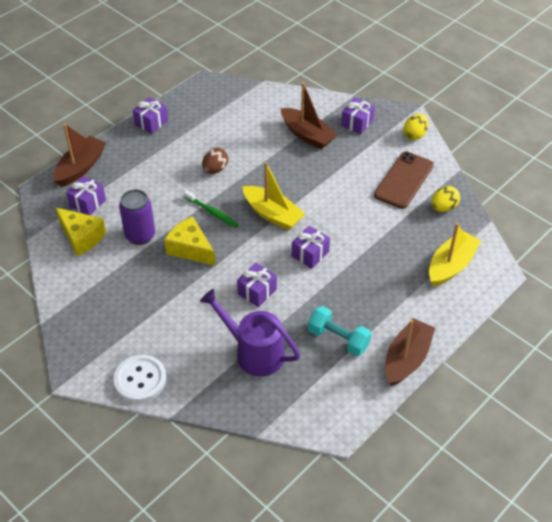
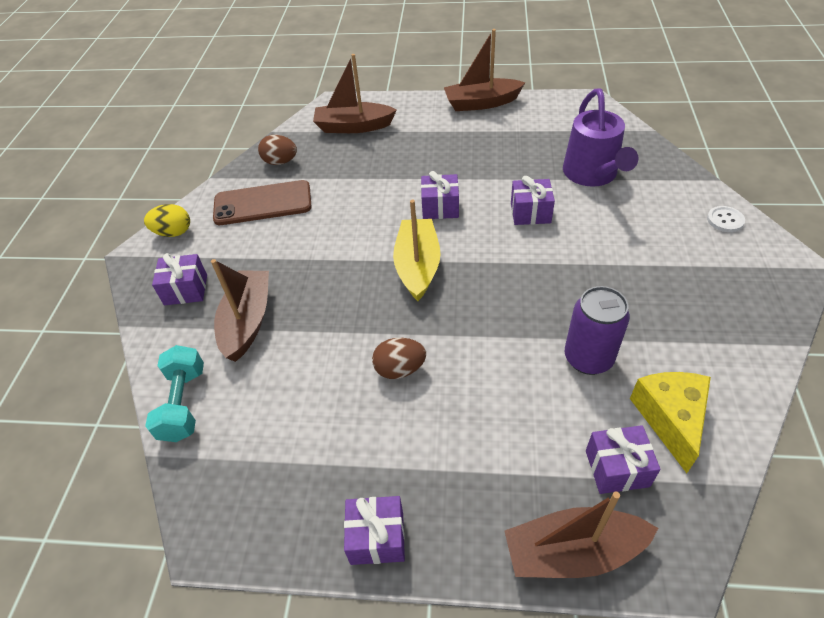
camera: 125 degrees left, 0 degrees up
(140, 379) = (725, 220): white button -> white button, size x0.55
(190, 249) = (546, 297): yellow cheese -> none
(212, 212) = (473, 318): green toothbrush -> none
(338, 339) = (511, 141): turquoise dumbbell -> turquoise dumbbell (183, 404)
(443, 207) = (280, 162): yellow egg -> brown egg
(451, 265) = (353, 126): yellow boat -> brown boat

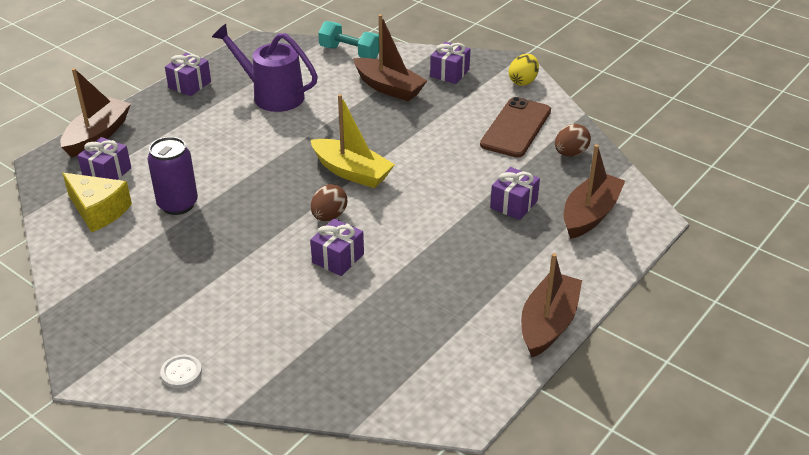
camera: 120 degrees right, 10 degrees down
(400, 369) = (274, 129): brown egg -> brown egg (329, 216)
(440, 207) = (405, 212): purple gift -> purple gift (513, 204)
(592, 174) = (339, 329): purple watering can -> purple watering can (272, 95)

